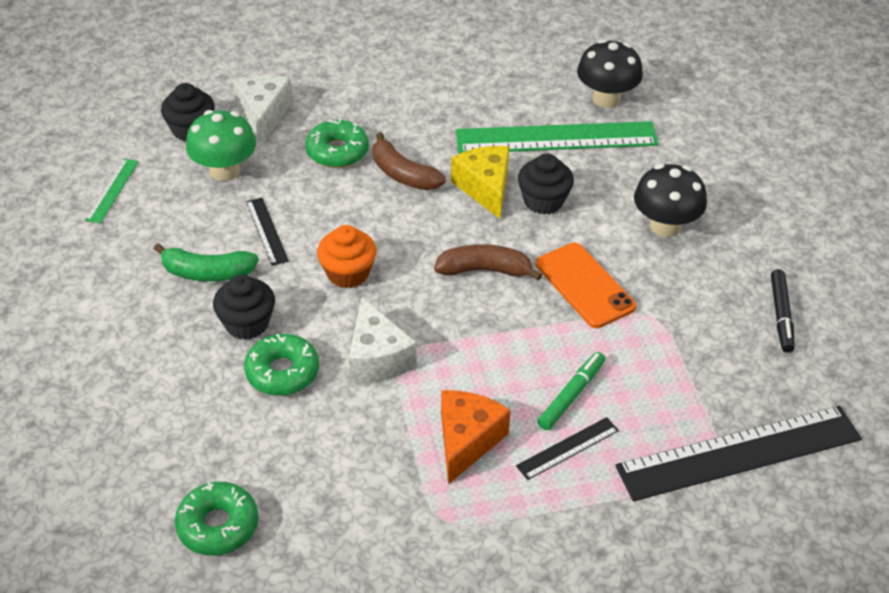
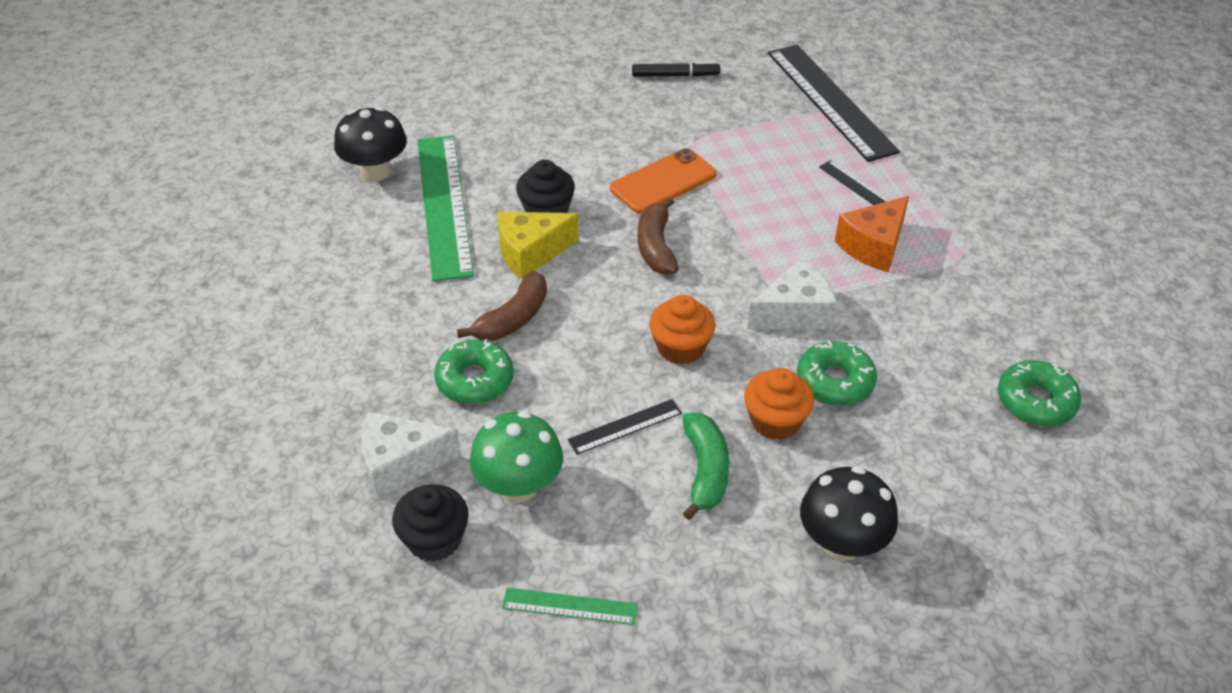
camera: 95 degrees left, 0 degrees up
(247, 323) = (775, 421): black cupcake -> orange cupcake
(466, 441) = (873, 246): orange cheese -> orange cheese turned 60 degrees counterclockwise
(571, 395) = (800, 187): green marker -> none
(665, 226) = (573, 134): black mushroom -> black mushroom (842, 543)

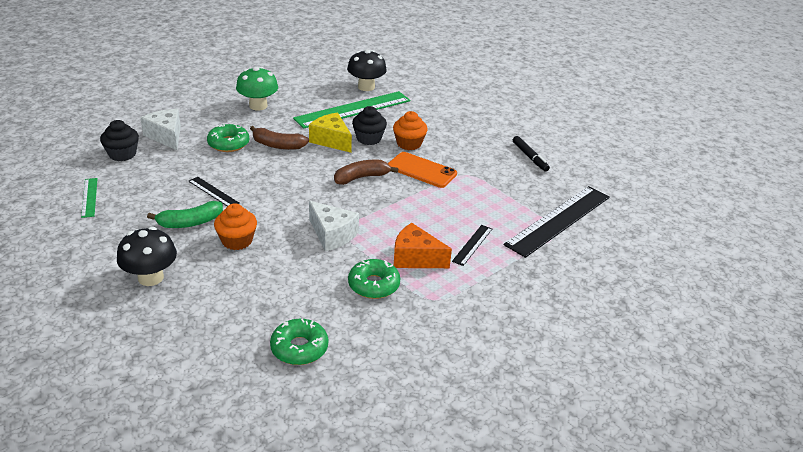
camera: 65 degrees right, 10 degrees down
(519, 486) = (162, 169): green mushroom -> green mushroom (258, 106)
(680, 347) = (281, 199): orange cupcake -> orange cupcake (409, 144)
(835, 382) = (279, 258): green donut -> green donut (373, 285)

